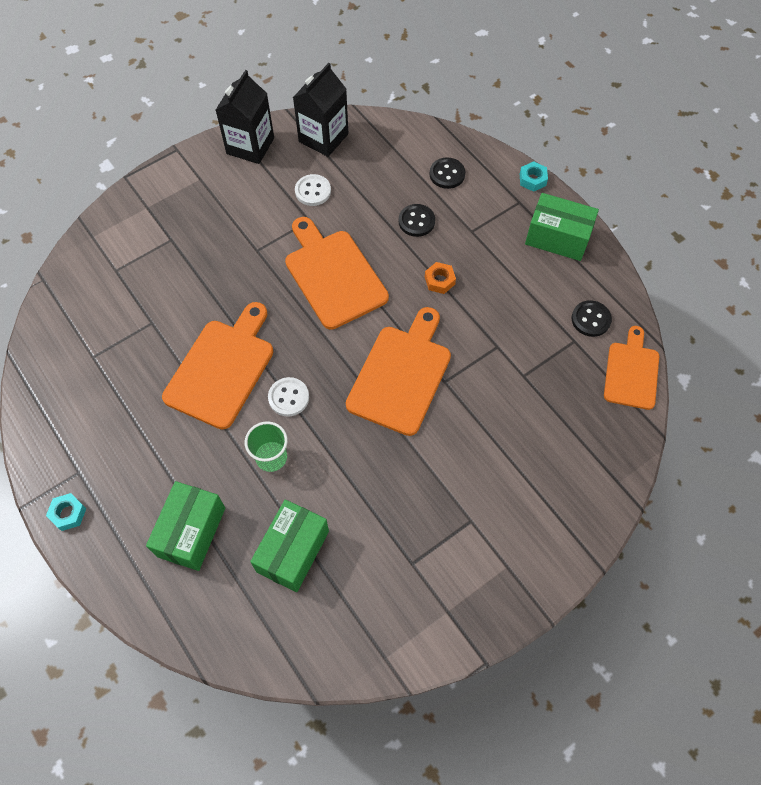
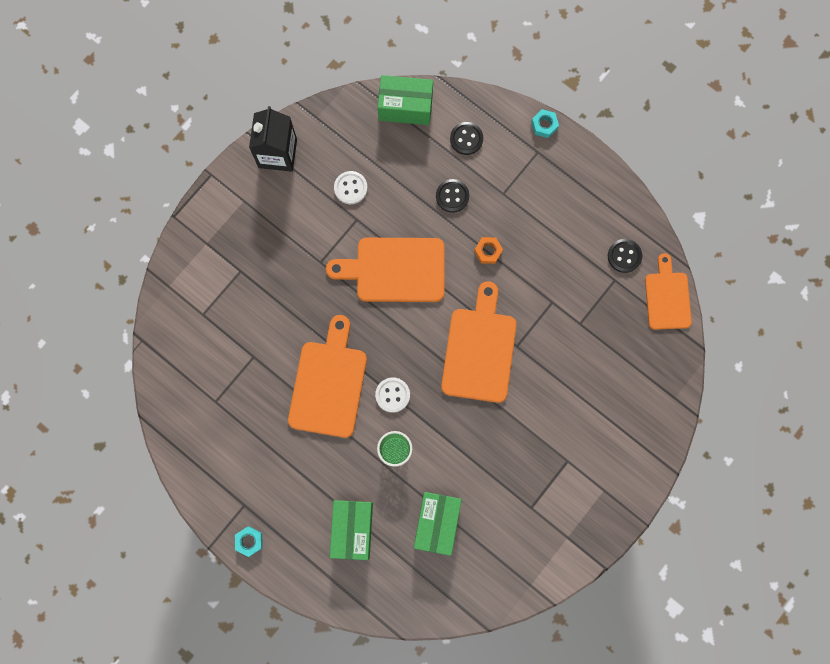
camera: 15 degrees left, 15 degrees up
(323, 138) = (342, 127): black carton -> none
(333, 275) = (395, 270): orange cutting board -> orange cutting board turned 45 degrees counterclockwise
(557, 238) = (579, 181): green box -> green box (405, 106)

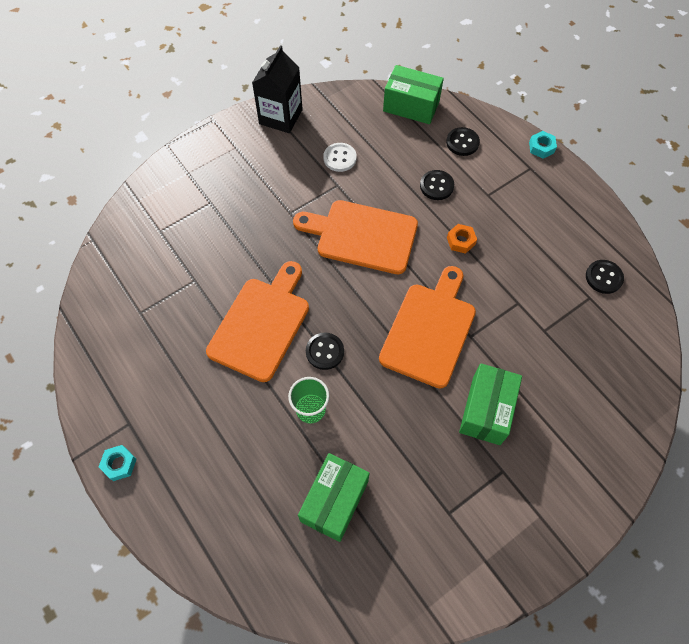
camera: 15 degrees right, 15 degrees down
(352, 529) = (237, 482): green box -> green box (486, 410)
(392, 395) = (325, 351): white button -> black button
(667, 297) = (645, 327): orange cutting board -> none

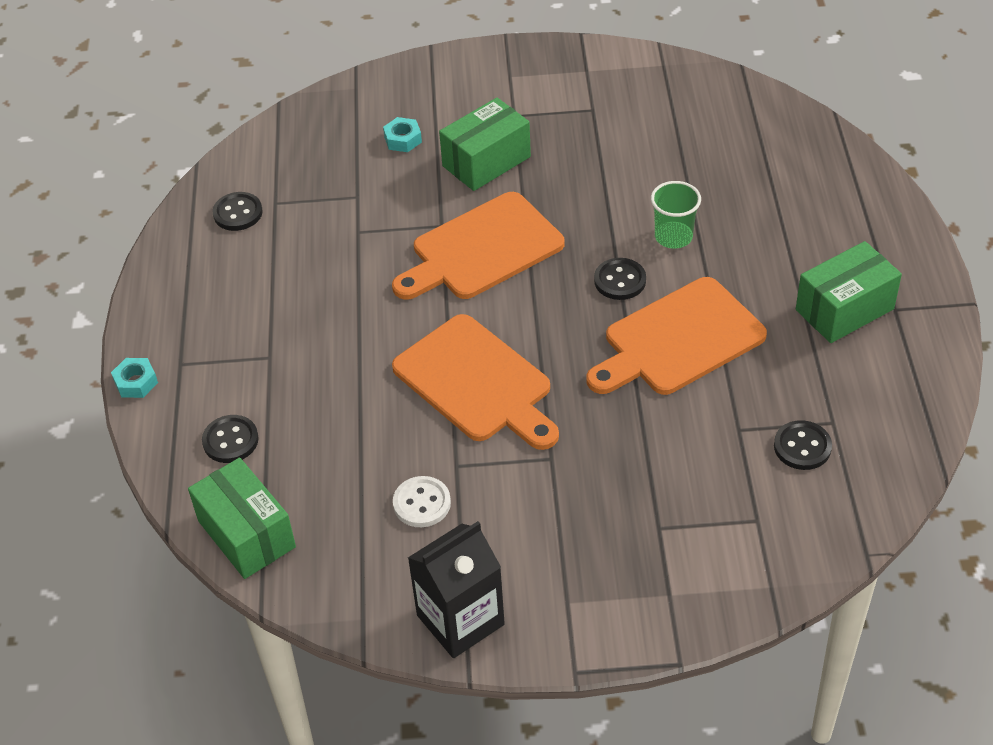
camera: 145 degrees left, 15 degrees down
(119, 464) = (920, 277): turquoise nut -> turquoise nut (403, 139)
(334, 501) = (698, 159): green box -> green box (844, 309)
(436, 186) = (323, 399): black button -> black button (802, 447)
(461, 241) = (358, 320): orange nut -> none

